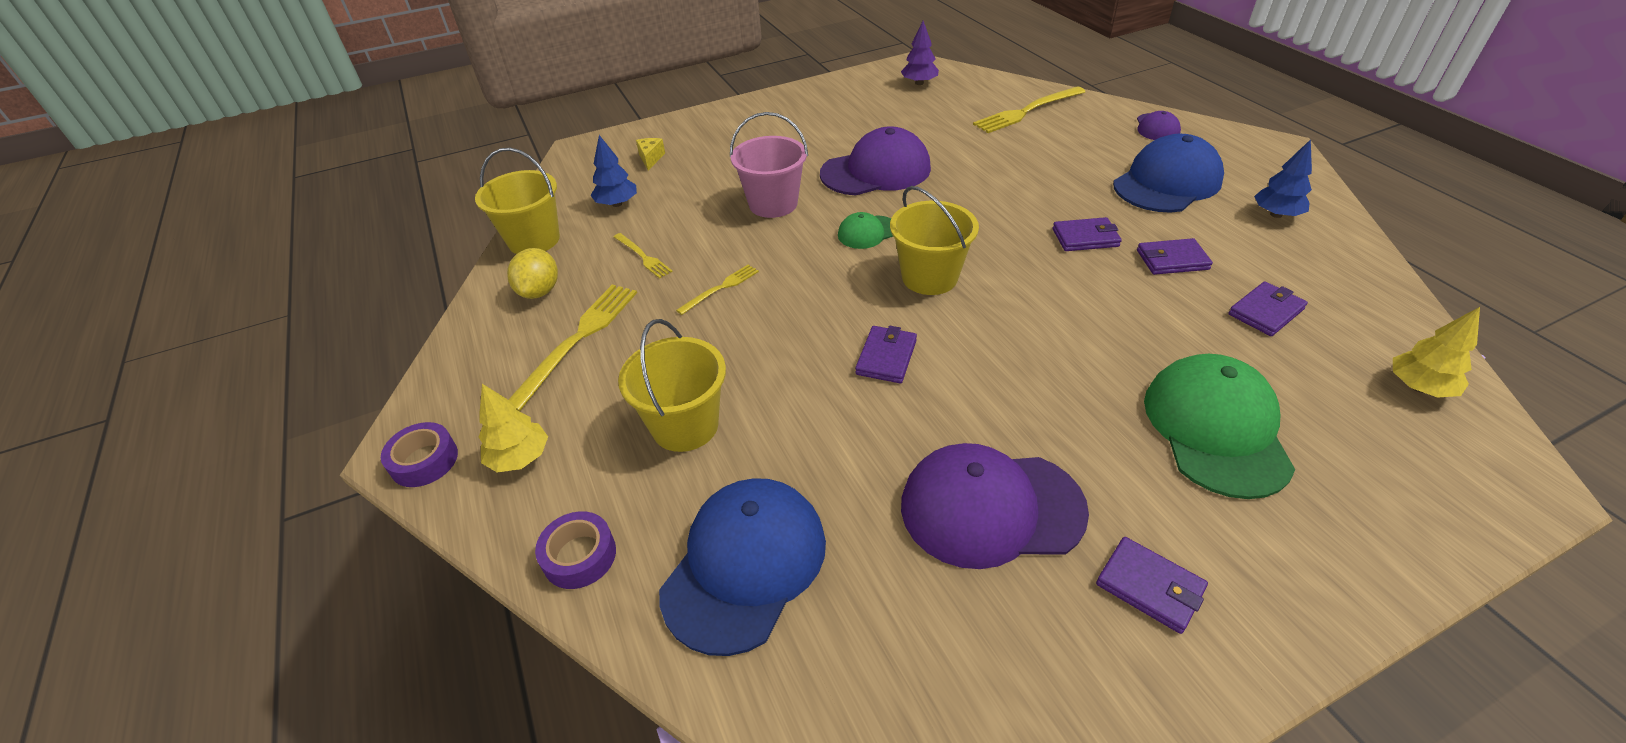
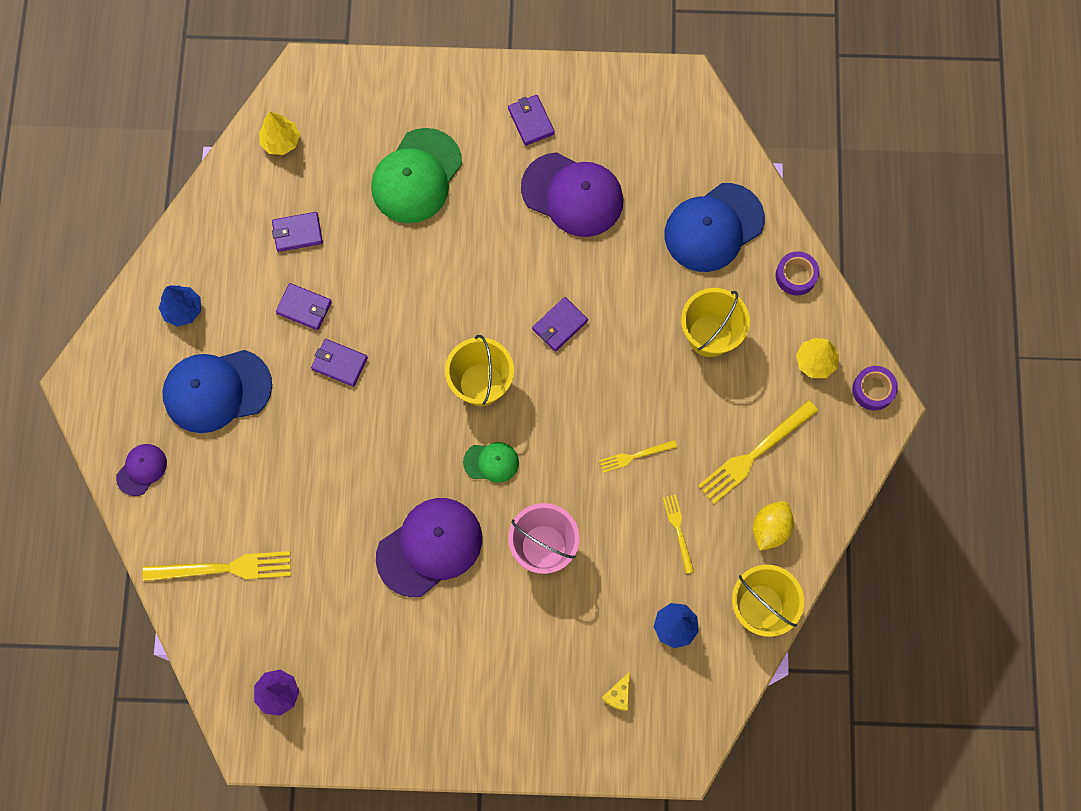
camera: 155 degrees left, 30 degrees up
(876, 171) = (430, 547): purple cap -> purple cap turned 135 degrees clockwise

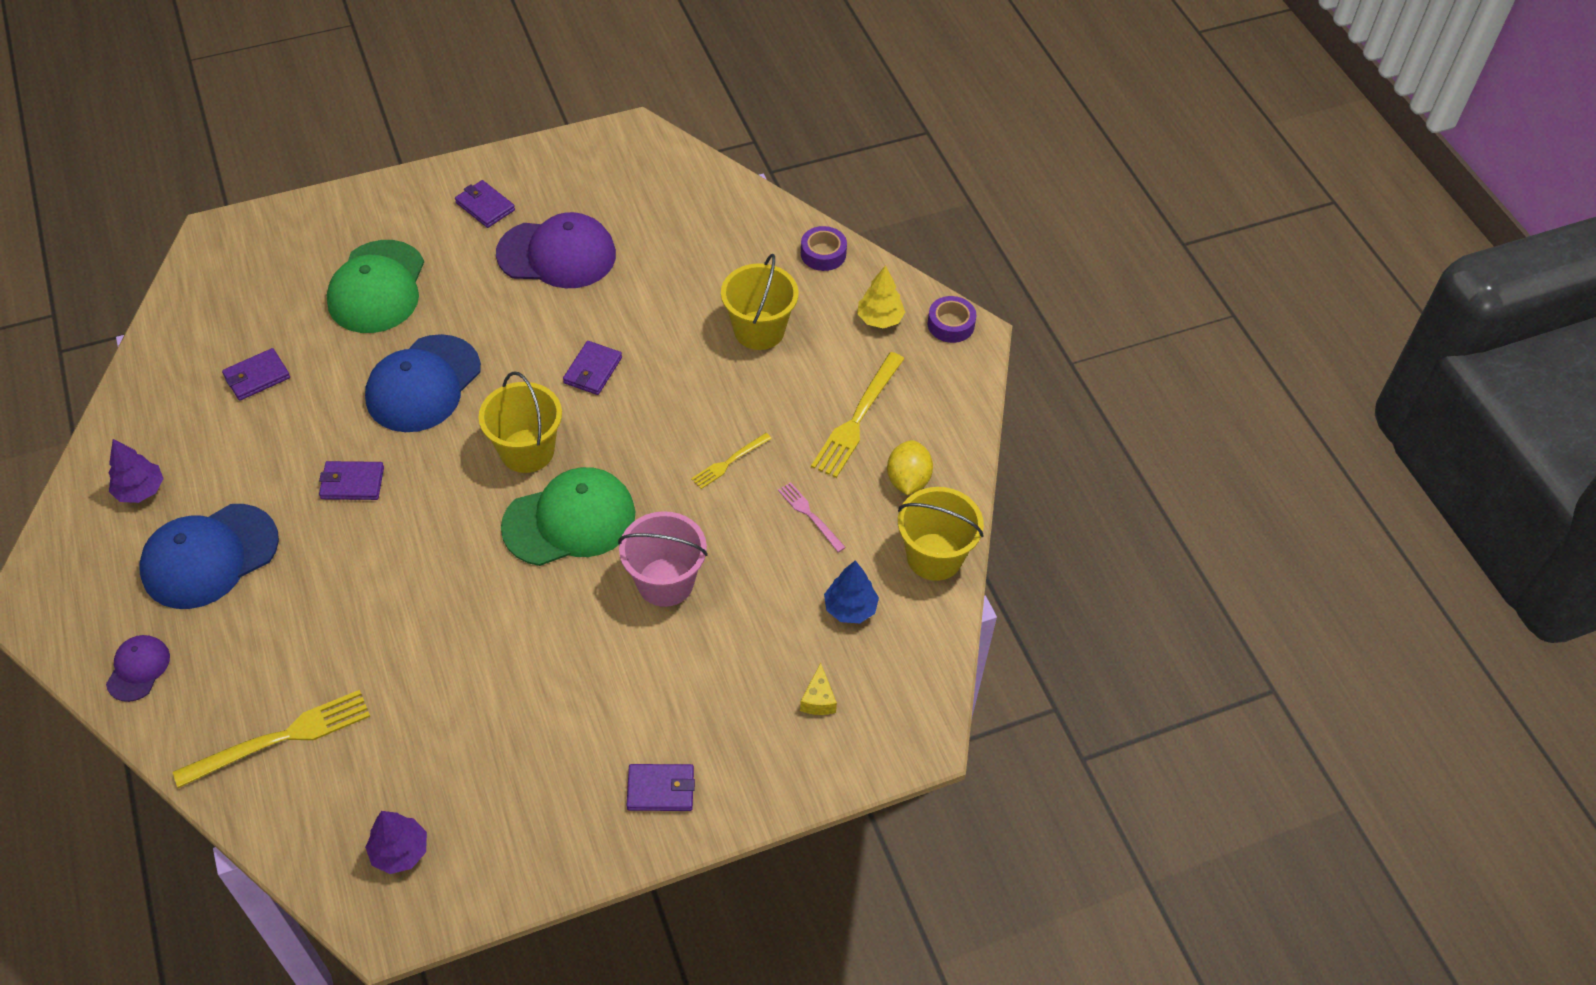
camera: 25 degrees left, 20 degrees down
(183, 310) = (140, 490): blue tree -> purple tree
(281, 141) = (208, 301): yellow tree -> none
(304, 308) = (290, 443): purple wallet -> purple wallet (661, 789)
(430, 547) = (531, 628): purple cap -> none
(491, 462) = (570, 520): green cap -> green cap, size x1.98
(678, 530) = (810, 515): yellow fork -> pink fork
(713, 228) = (719, 239): blue cap -> blue cap (423, 384)

